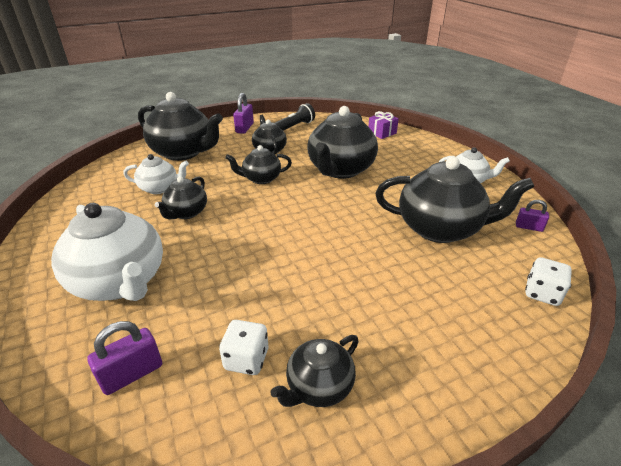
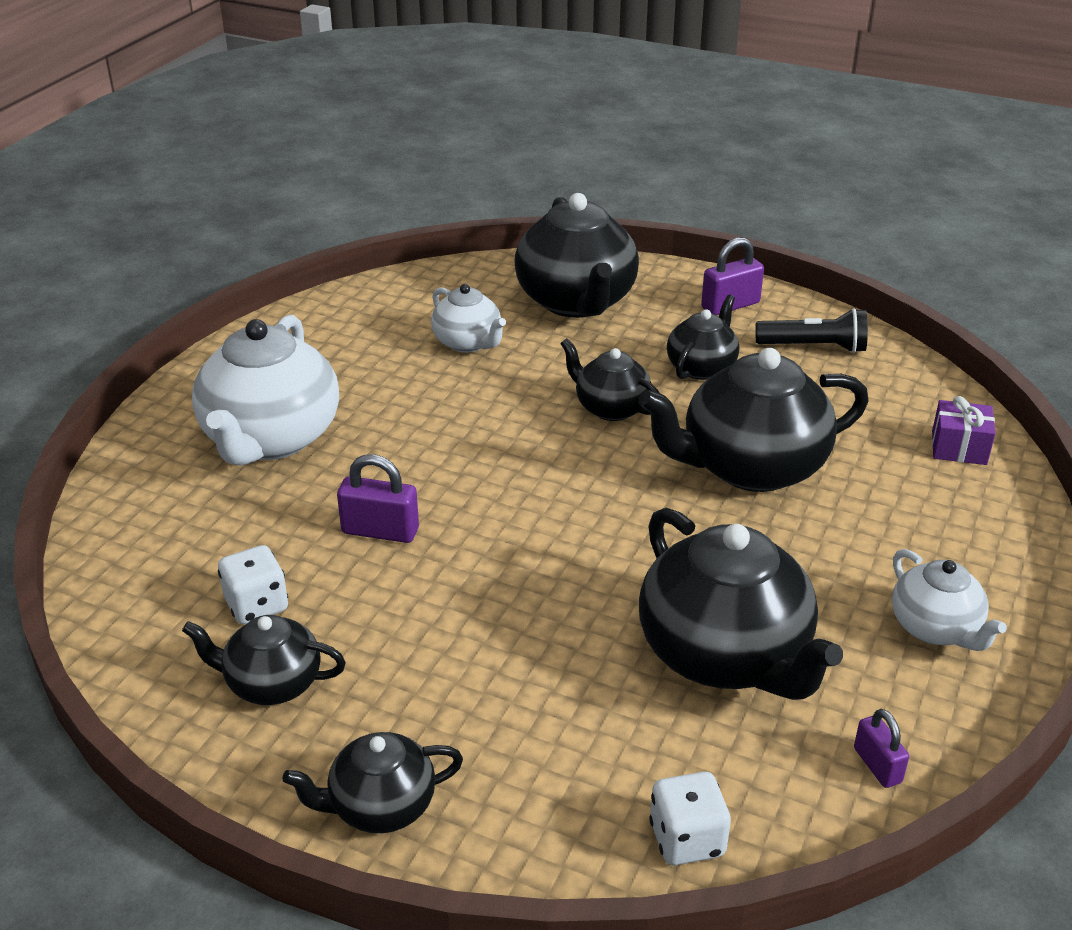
camera: 50 degrees right, 0 degrees up
(132, 374) = (162, 538): purple padlock -> purple padlock (380, 531)
(186, 213) = (446, 398): black teapot -> black teapot (380, 806)

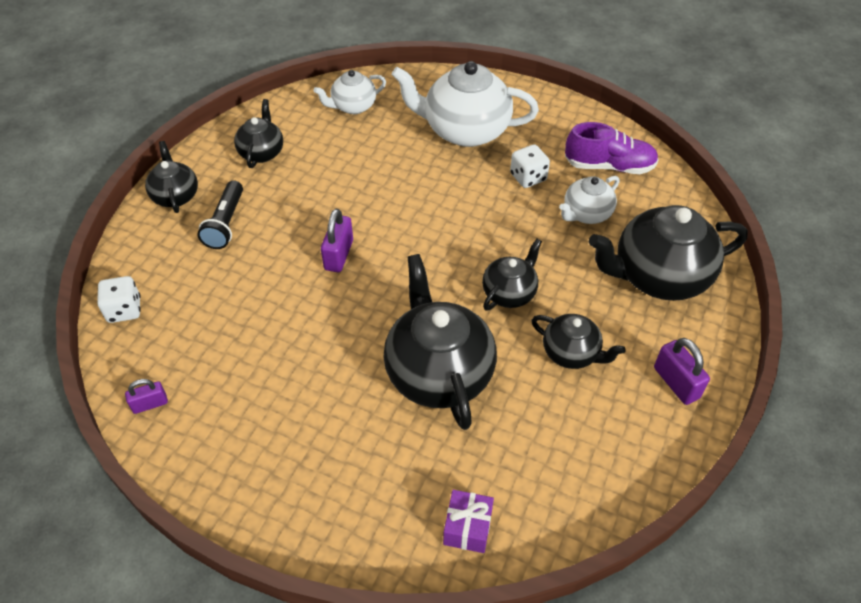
camera: 90 degrees right, 15 degrees up
(257, 605) = (319, 141): white dice -> white dice (528, 177)
(378, 320) = (609, 166): none -> purple shoe
(380, 531) = (376, 182): purple padlock -> purple padlock (338, 255)
(725, 656) = (250, 338): black teapot -> none
(814, 347) = (615, 440): black flashlight -> black flashlight (225, 223)
(935, 629) = (256, 461): white teapot -> white teapot (353, 106)

